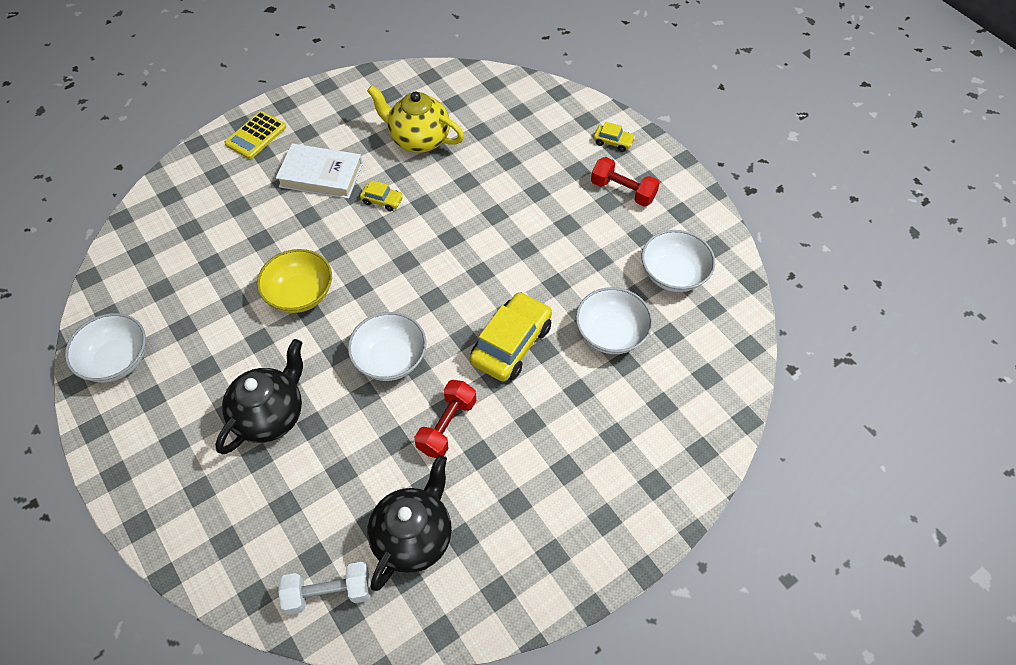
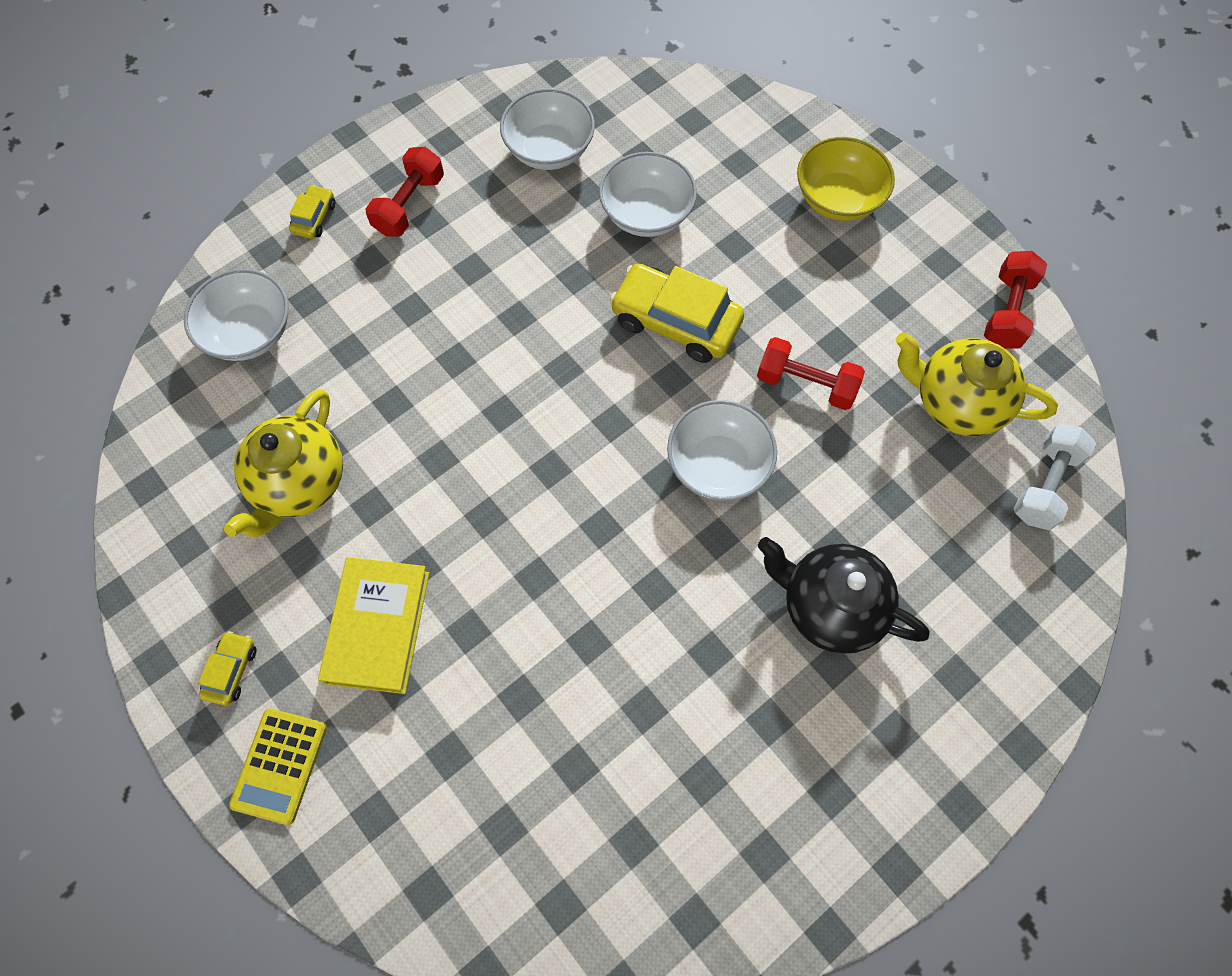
camera: 95 degrees left, 10 degrees up
(117, 360) = (776, 872): white bowl -> white bowl (249, 332)
(256, 136) = (279, 765): yellow calculator -> yellow calculator turned 75 degrees clockwise
(300, 294) = (622, 610): yellow bowl -> yellow bowl (838, 199)
(321, 175) = (377, 627): white book -> yellow book
(329, 593) = (1044, 485): white dumbbell -> white dumbbell turned 45 degrees clockwise
(382, 201) = (433, 520): yellow car -> yellow car (231, 670)
(414, 537) = (956, 403): black teapot -> yellow teapot
(497, 602) = (1007, 311): none -> red dumbbell

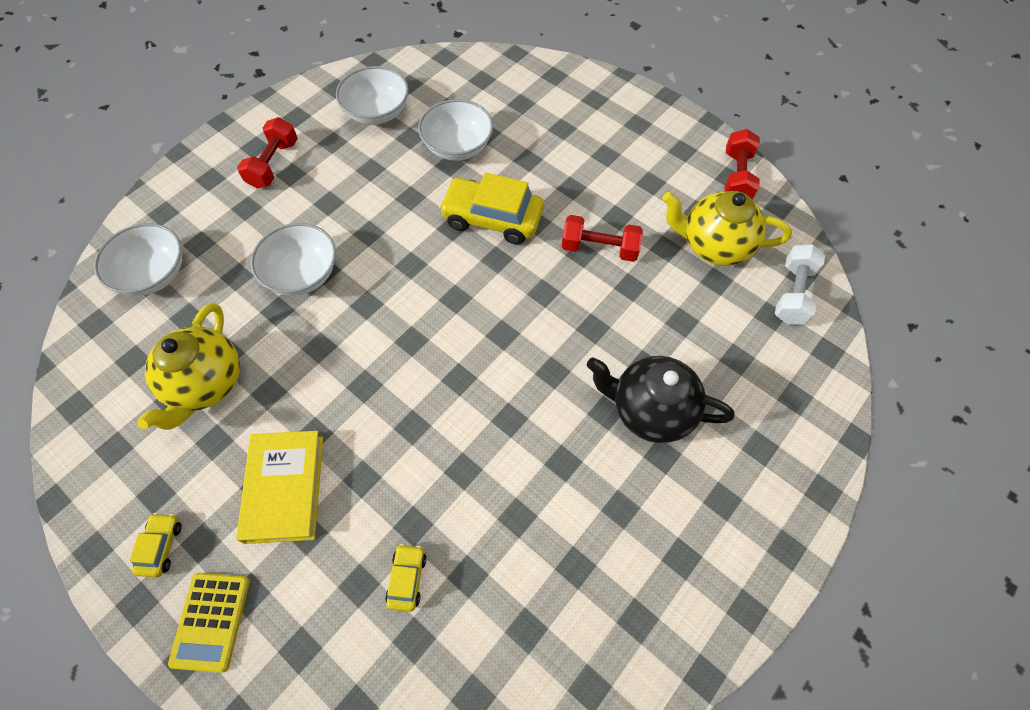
camera: 10 degrees left, 5 degrees down
(314, 218) = (199, 183): yellow car -> yellow car (407, 579)
(718, 465) = (543, 317): white bowl -> white bowl (302, 274)
(838, 199) = (598, 118): yellow bowl -> none

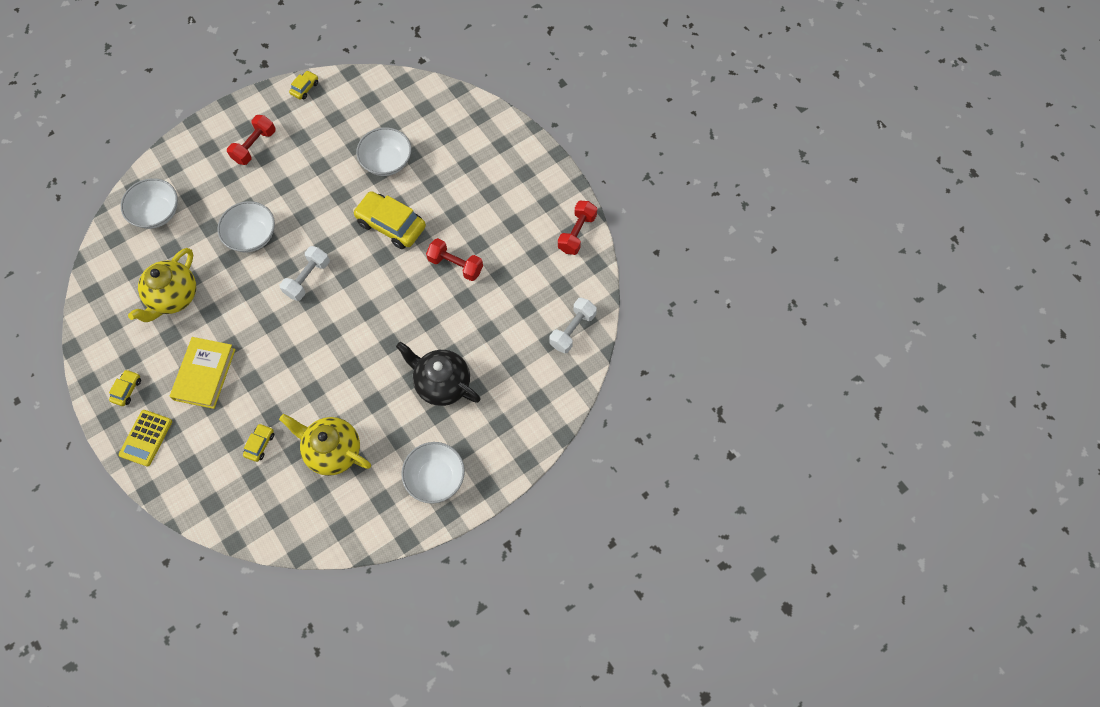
camera: 15 degrees right, 5 degrees up
(321, 87) = (305, 88): none -> yellow car
(377, 112) = (339, 119): white bowl -> white bowl (435, 477)
(401, 312) = (308, 278): none -> white dumbbell
(714, 245) = (535, 282): yellow teapot -> yellow teapot (333, 451)

